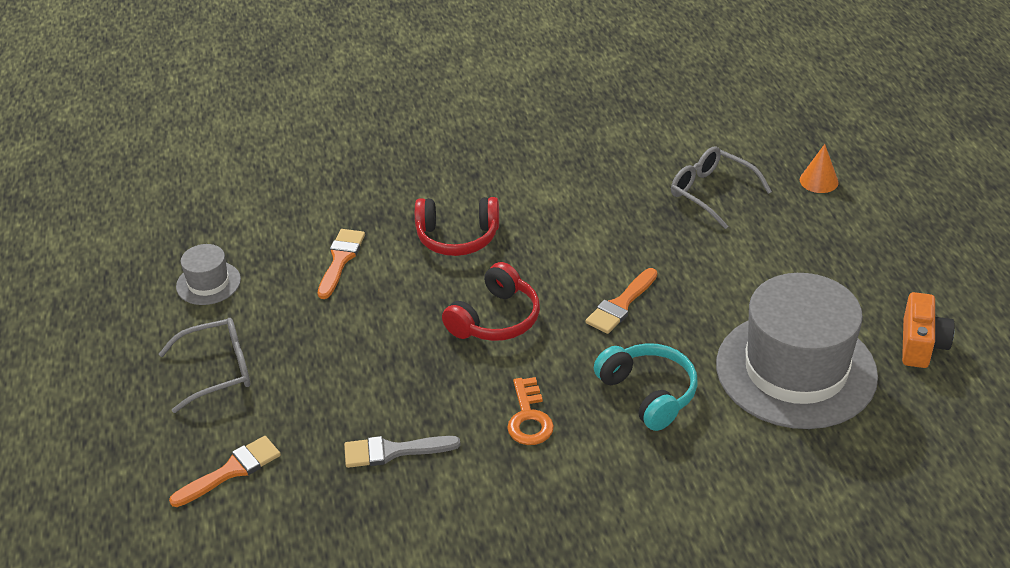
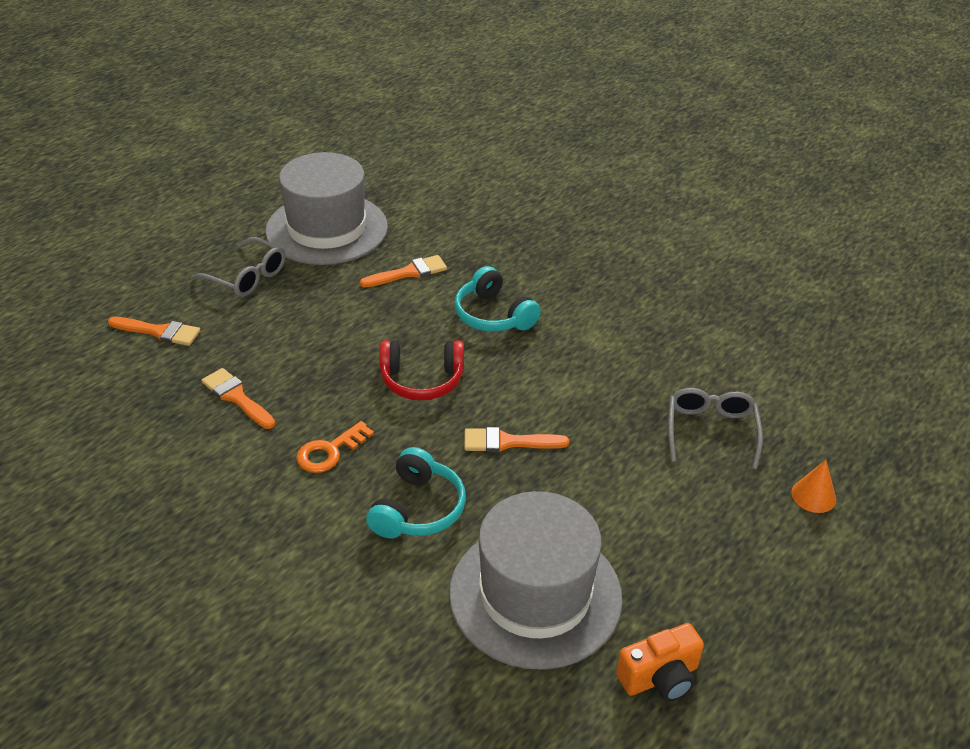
camera: 50 degrees right, 0 degrees up
(208, 283) = (326, 229): grey hat -> grey hat, size x2.27
(393, 451) = (236, 397): grey brush -> orange brush
(457, 237) = (493, 315): red headphones -> turquoise headphones

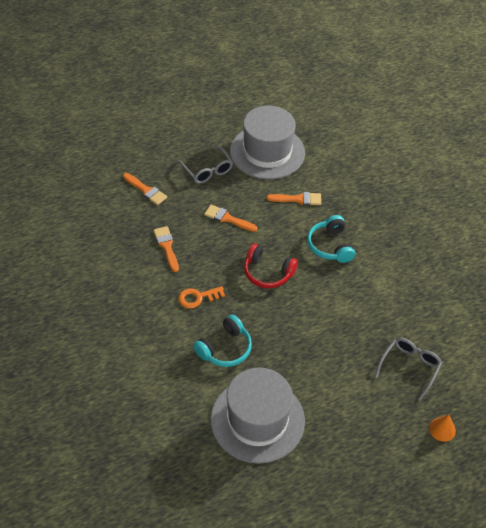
camera: 25 degrees right, 10 degrees up
(508, 442) = (292, 329): orange brush -> orange brush (227, 218)
(660, 677) = (293, 489): orange camera -> none

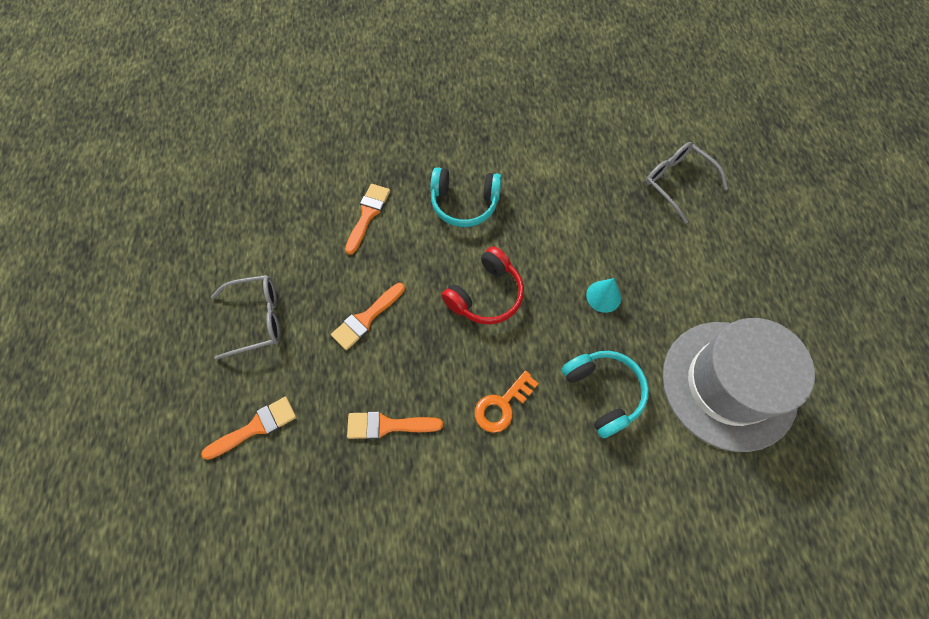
camera: 70 degrees left, 15 degrees up
(198, 297) = (502, 405): orange key -> orange key turned 45 degrees clockwise
(267, 152) = (260, 225): grey hat -> none
(293, 337) = (603, 296): none -> turquoise cone
(442, 429) = (768, 181): orange cone -> none

